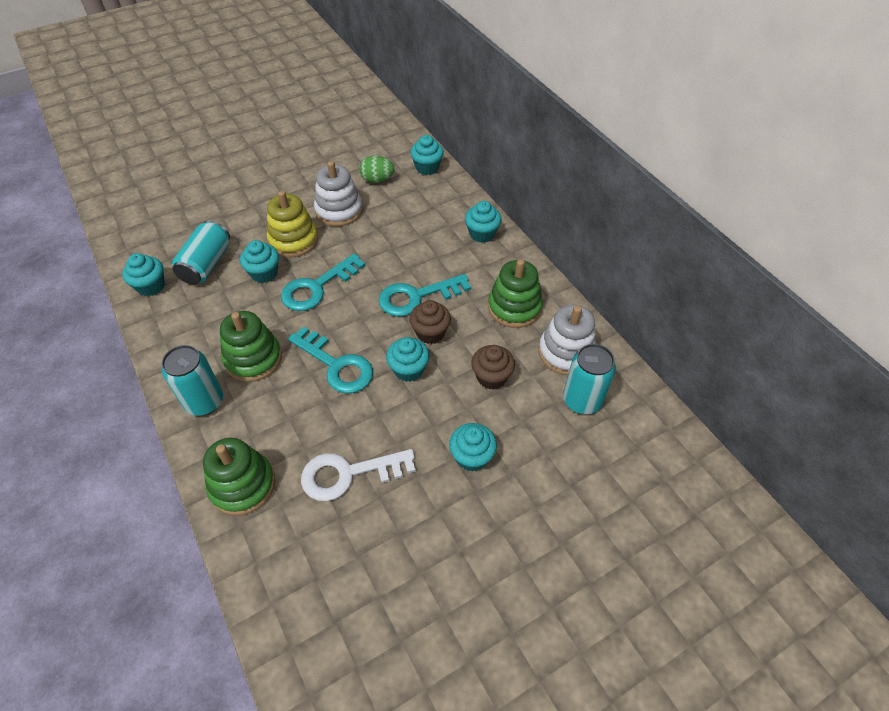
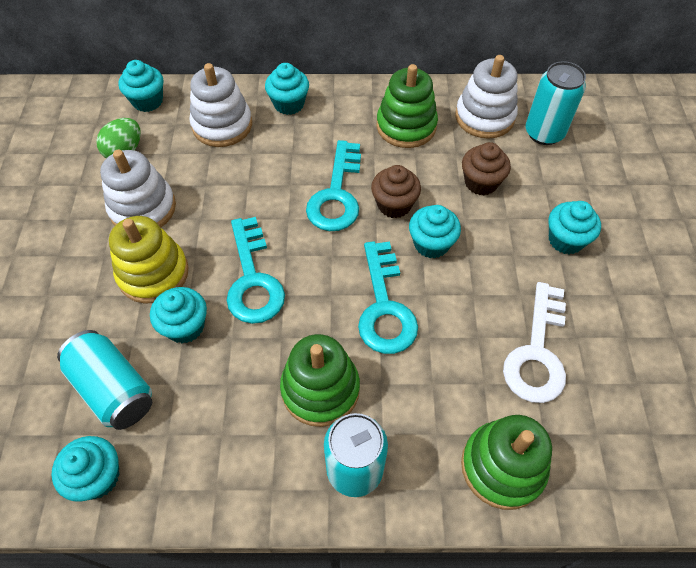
camera: 60 degrees left, 5 degrees up
(336, 365) = (384, 307): turquoise key -> turquoise key turned 105 degrees clockwise
(434, 211) = (222, 125): none -> white stacking toy

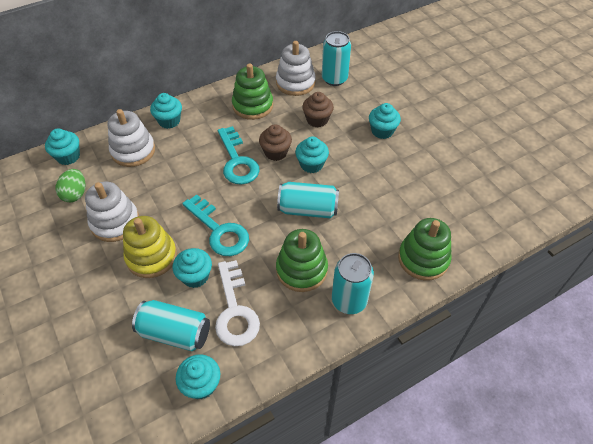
camera: 30 degrees left, 5 degrees down
(384, 307) = (308, 209): turquoise key -> turquoise can
(537, 352) = (404, 195): white key -> white key (235, 310)

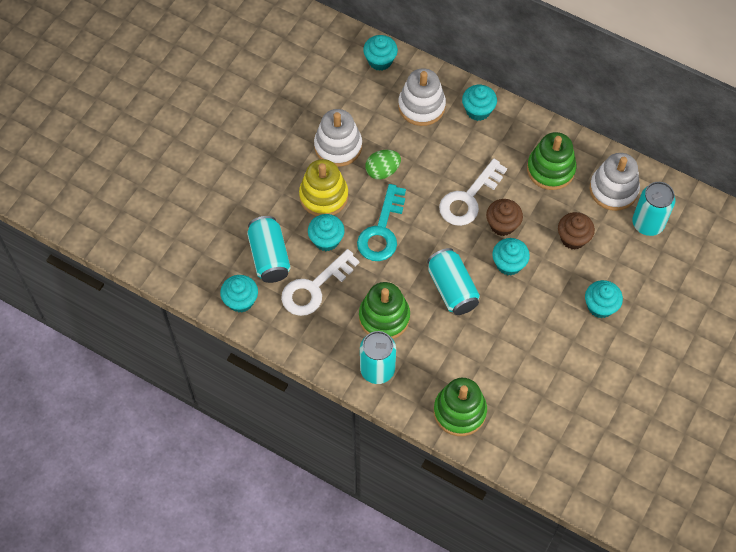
camera: 60 degrees right, 10 degrees up
(75, 194) = (346, 96): green egg -> green egg (382, 171)
(237, 161) = (469, 198): turquoise key -> white key

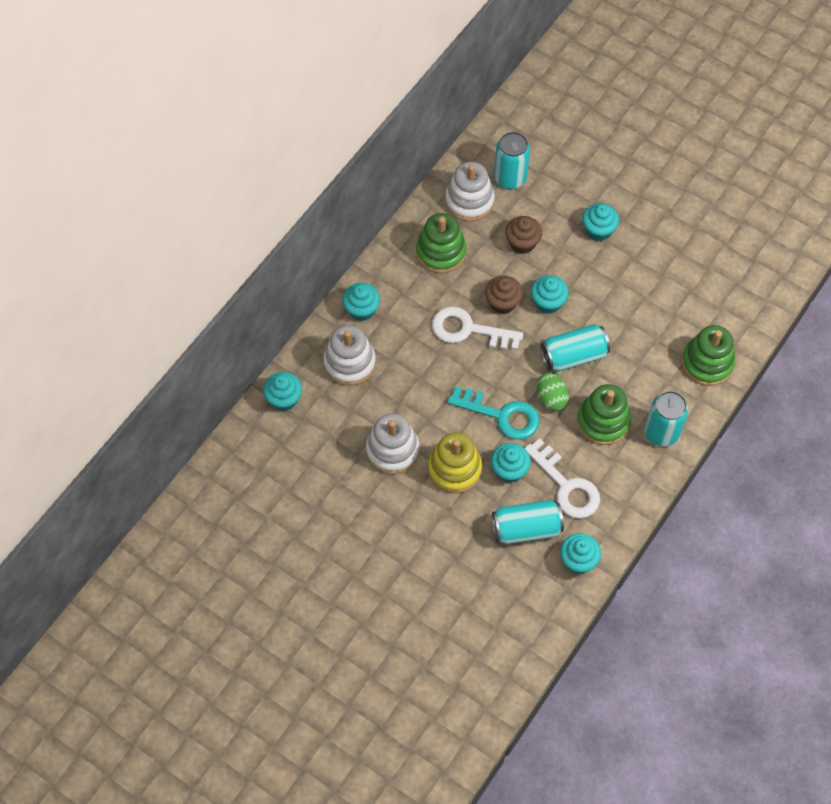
camera: 85 degrees left, 0 degrees up
(382, 171) = (428, 408): green egg -> green egg (551, 398)
(469, 198) = (469, 330): white key -> white key turned 150 degrees clockwise

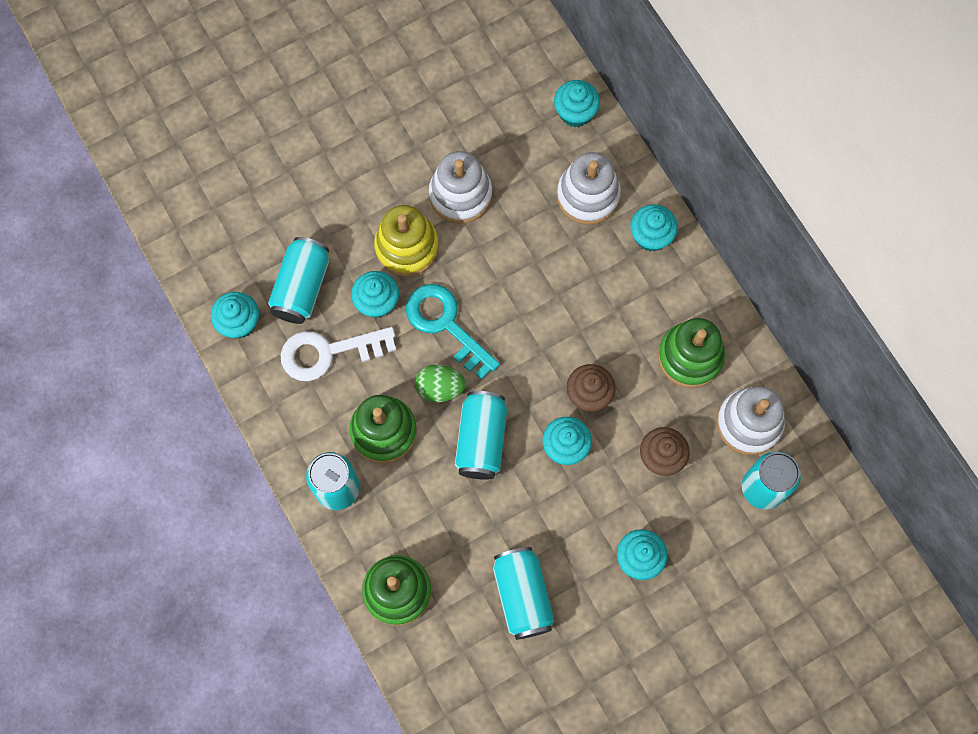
camera: 115 degrees right, 10 degrees up
(469, 330) = (570, 340): white key -> none
(501, 415) = (446, 325): turquoise key -> turquoise key turned 90 degrees clockwise
(664, 287) = (522, 596): none -> turquoise can

